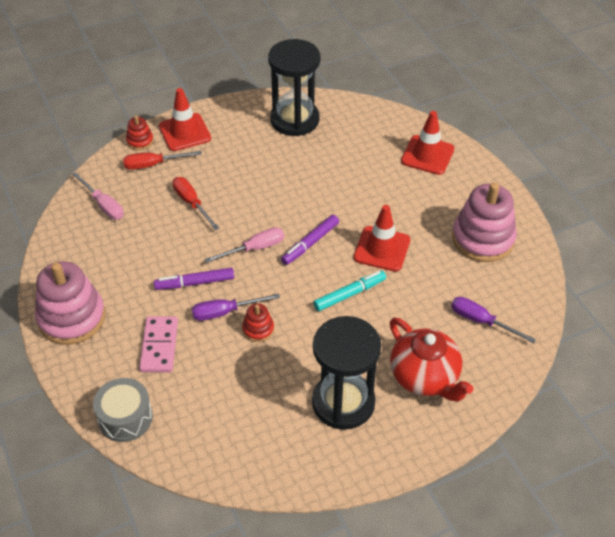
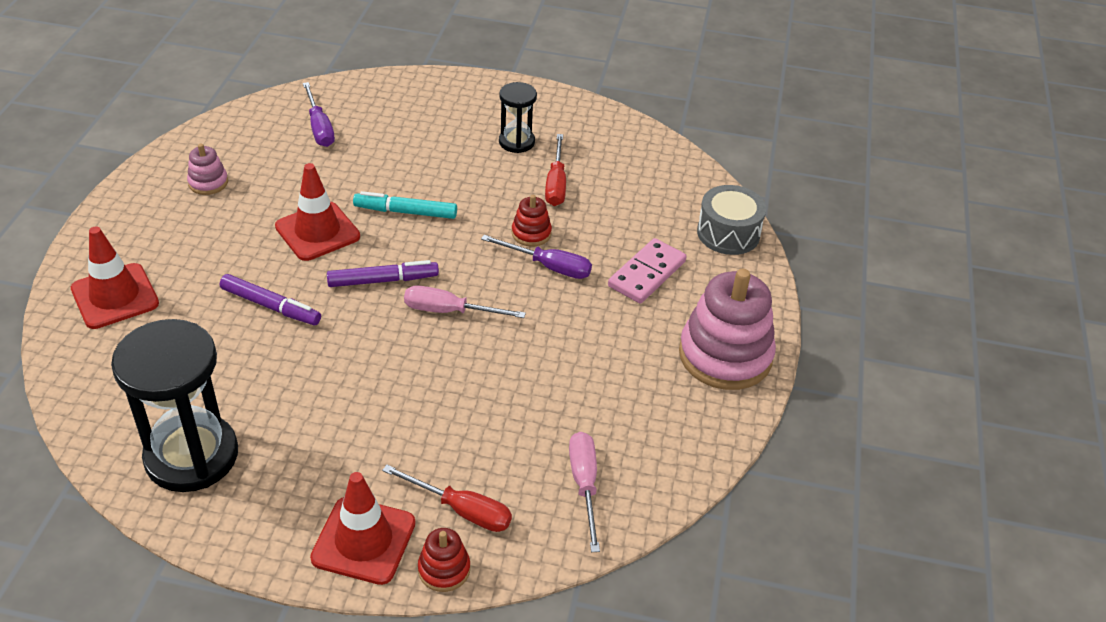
camera: 145 degrees left, 5 degrees down
(192, 203) = (465, 413): red screwdriver -> red screwdriver (556, 184)
(195, 283) = (553, 313): purple marker -> purple marker (271, 306)
(343, 402) = (516, 142): black hourglass -> black hourglass, size x0.53
(425, 377) = (425, 121): red teapot -> none
(483, 239) = (208, 182): pink stacking toy -> pink stacking toy, size x0.47

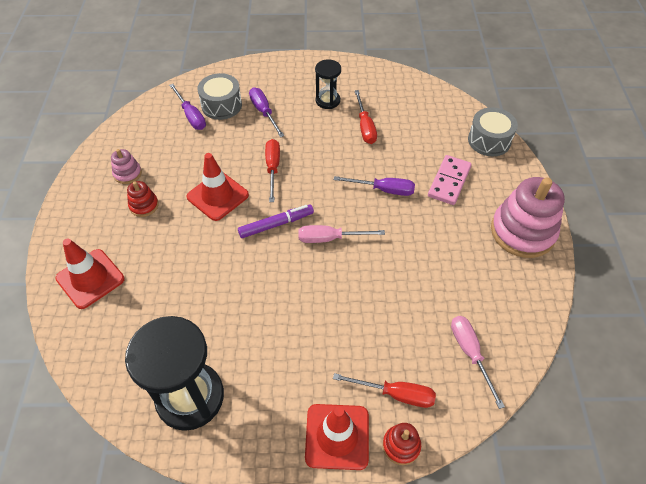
camera: 10 degrees left, 10 degrees up
(271, 306) = (205, 262): purple marker -> none
(366, 122) = (221, 105): none -> grey drum
(406, 212) = (273, 168): turquoise marker -> red screwdriver
(421, 141) = (264, 112): none -> purple screwdriver
(531, 233) = (362, 167): red stacking toy -> red stacking toy (144, 205)

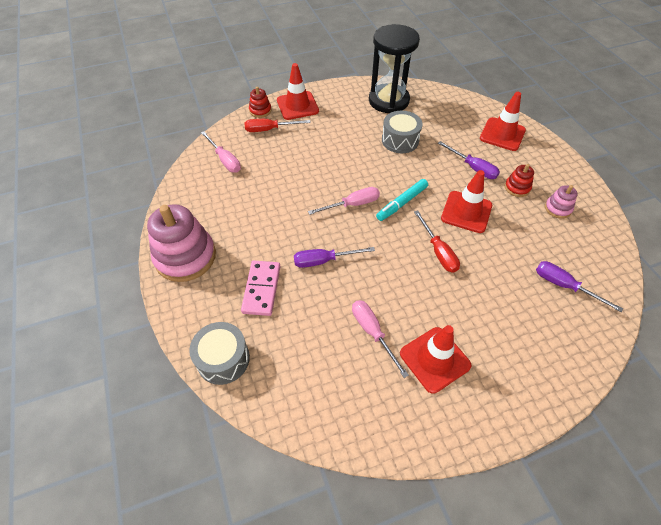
camera: 160 degrees right, 0 degrees up
(221, 105) = (546, 310): grey drum -> grey drum (400, 140)
(264, 112) = (494, 316): purple screwdriver -> purple screwdriver (473, 168)
(276, 224) = (402, 203): purple marker -> turquoise marker
(327, 100) = (434, 359): black hourglass -> red traffic cone
(365, 127) = (372, 332): red screwdriver -> pink screwdriver

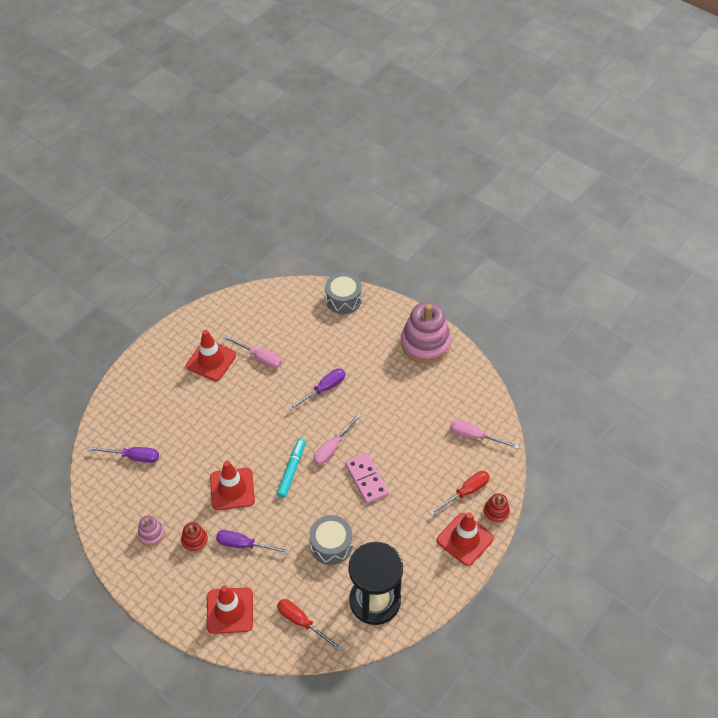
camera: 150 degrees right, 0 degrees up
(262, 289) = (353, 348): pink domino -> pink domino (366, 479)
(438, 251) = (240, 439): red screwdriver -> red screwdriver (302, 622)

